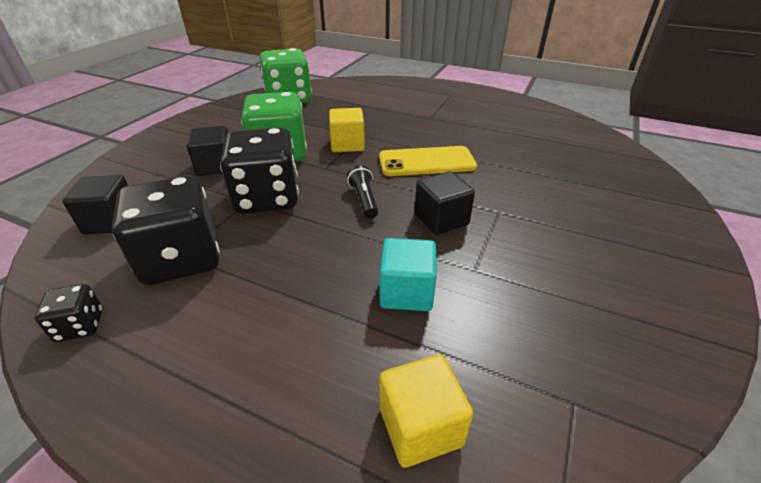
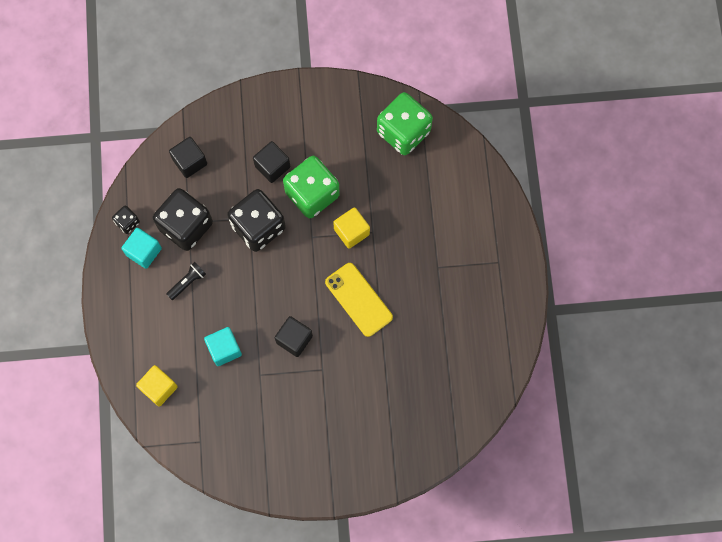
camera: 60 degrees right, 35 degrees up
(151, 326) = (144, 251): none -> turquoise cube
(364, 200) = (288, 284): black flashlight -> black flashlight (187, 282)

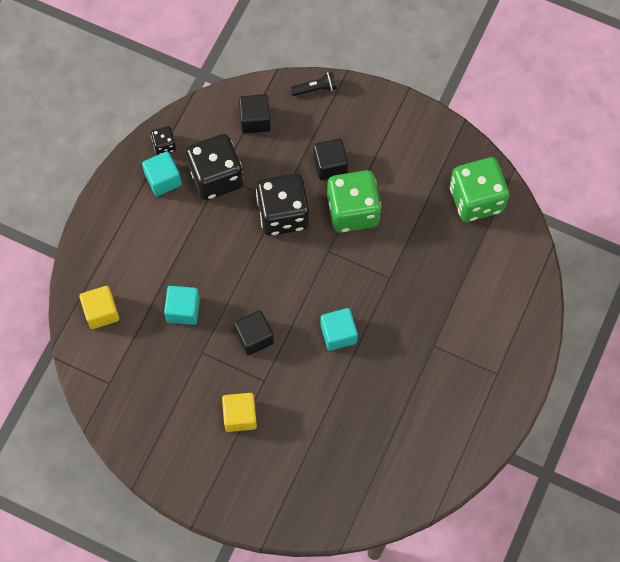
camera: 30 degrees right, 5 degrees down
(187, 282) = (186, 229): black flashlight -> black flashlight (315, 88)
(351, 232) = (369, 266): yellow cube -> yellow cube (240, 416)
(358, 299) = (338, 334): yellow phone -> turquoise cube

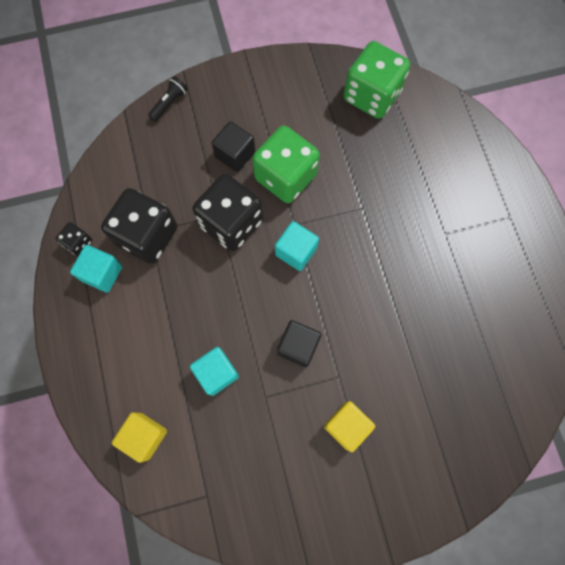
camera: 40 degrees left, 5 degrees up
(255, 120) = (141, 164): black cube -> none
(338, 334) = (363, 286): turquoise cube -> turquoise cube (296, 251)

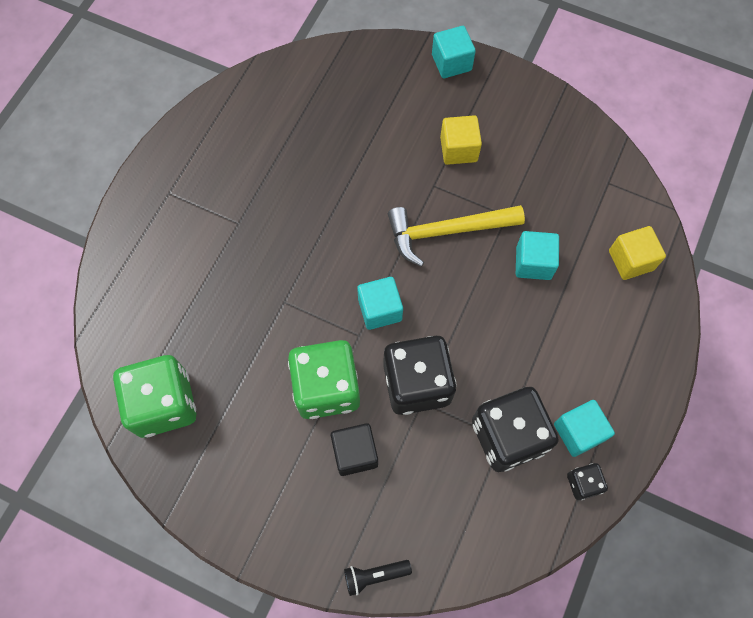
camera: 140 degrees left, 5 degrees down
(298, 346) = (447, 232): black cube -> yellow hammer
(422, 510) = (451, 62): none -> turquoise cube

